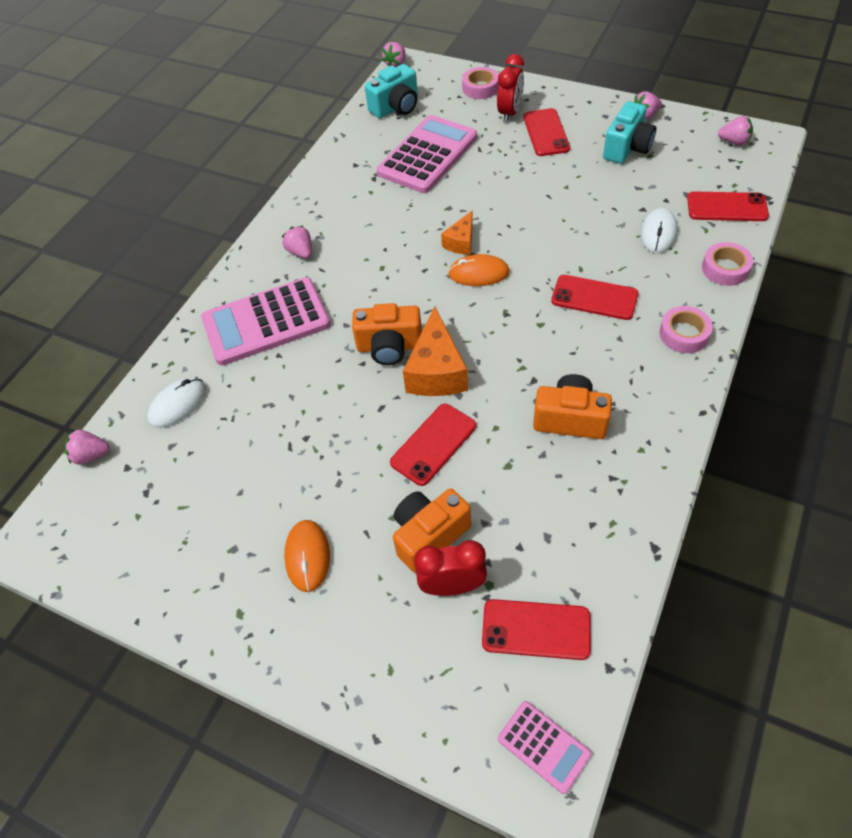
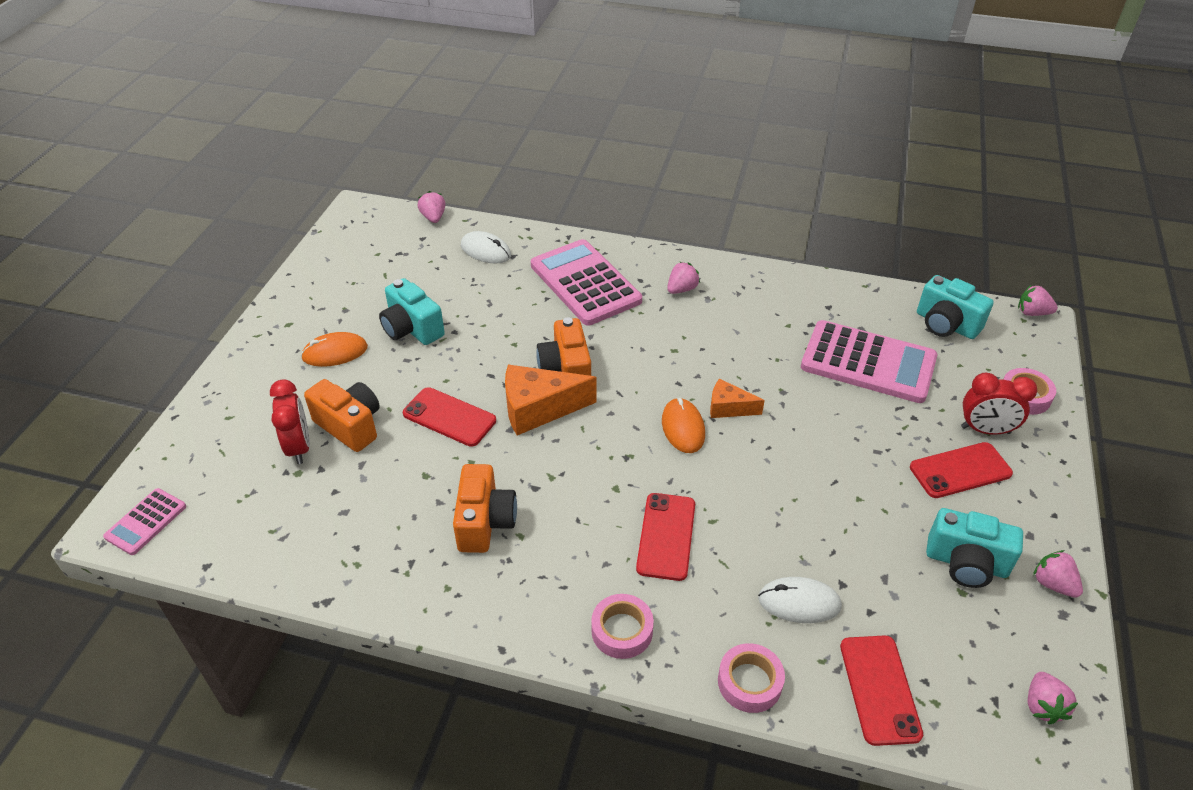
camera: 75 degrees right, 10 degrees down
(289, 478) = (412, 329): none -> turquoise camera
(536, 629) = (250, 509): red phone -> none

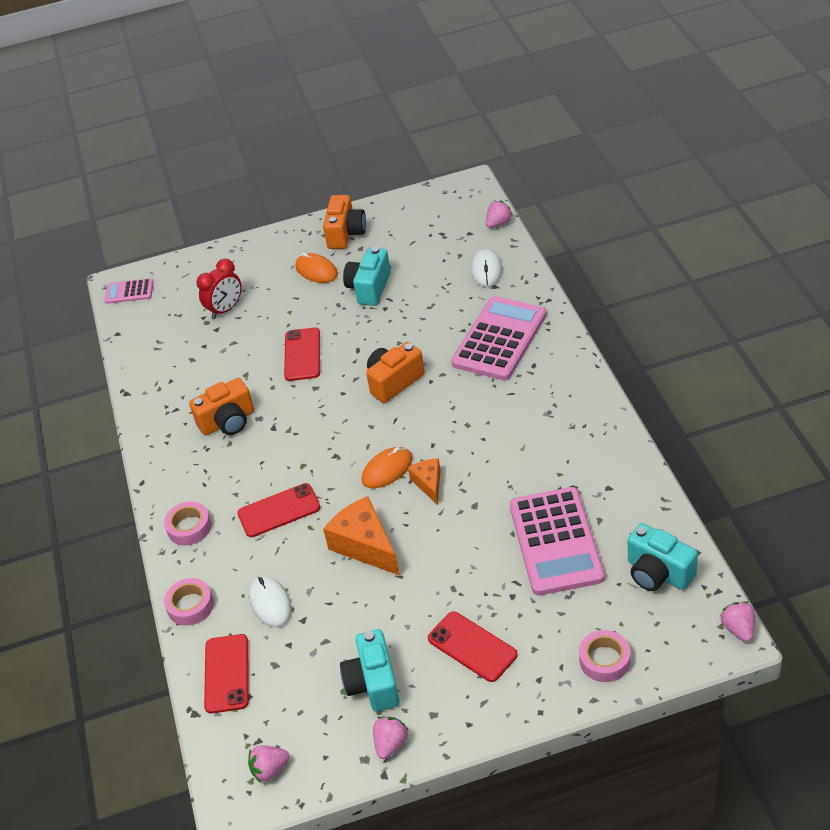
camera: 65 degrees right, 0 degrees up
(350, 426) = (259, 318): orange camera -> orange camera (346, 234)
(539, 409) = (345, 390): orange cheese -> orange cheese (365, 545)
(681, 289) = (544, 393): pink strawberry -> none
(879, 689) = (226, 674): red phone -> red phone turned 60 degrees counterclockwise
(946, 324) = (658, 573): turquoise camera -> turquoise camera turned 60 degrees counterclockwise
(985, 430) = (535, 647): red clock -> none

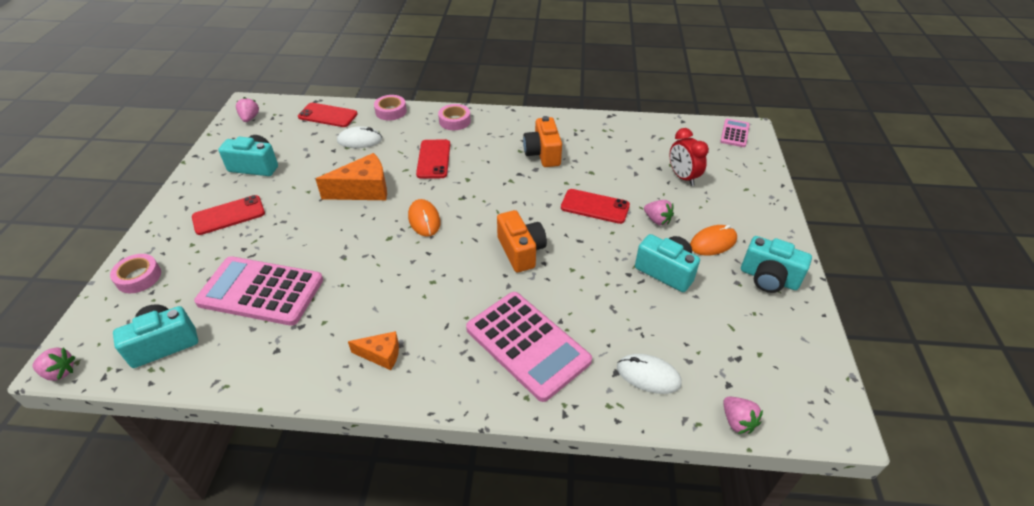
camera: 105 degrees right, 0 degrees up
(346, 234) = (768, 278): orange camera -> turquoise camera
(391, 744) = (209, 162): pink strawberry -> pink strawberry (657, 220)
(429, 484) = (389, 238): orange cheese -> orange cheese (381, 355)

